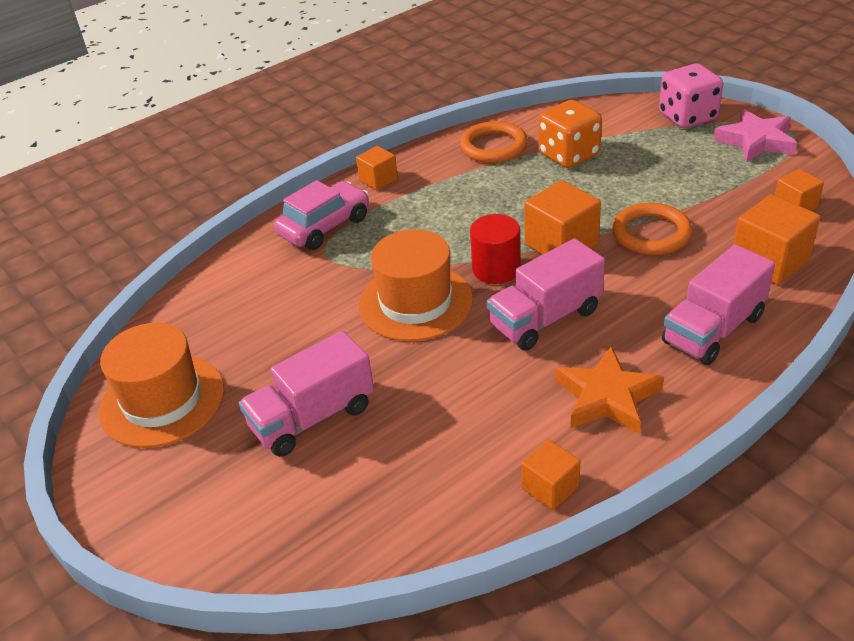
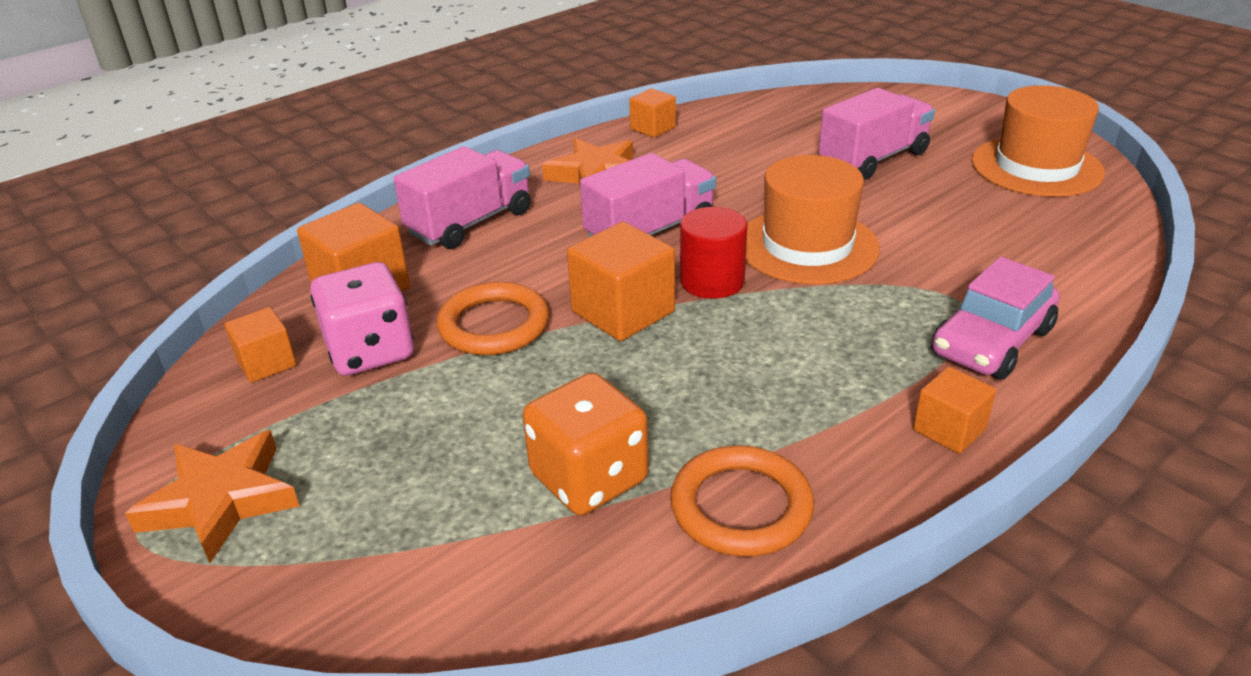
camera: 175 degrees right, 5 degrees down
(687, 117) = (308, 583): pink dice -> pink dice (370, 351)
(756, 141) = (221, 500): pink star -> orange star

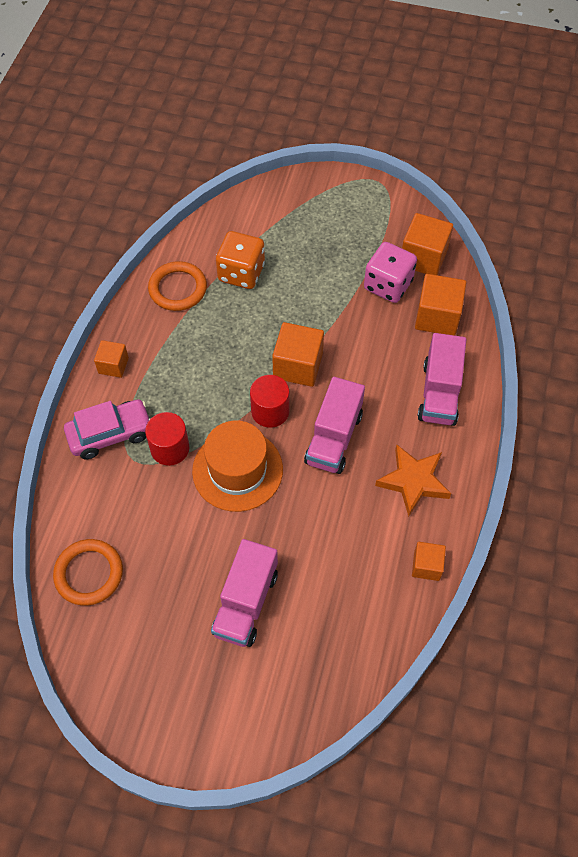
camera: 145 degrees right, 25 degrees up
(221, 500) = (362, 202): orange star -> none
(266, 363) = (423, 257): orange cube -> orange cube, size x1.68
(494, 325) = (350, 327): orange ring -> orange ring (89, 573)
(896, 295) = (170, 448): none -> red cylinder
(991, 342) = (110, 434): pink car -> pink car turned 60 degrees clockwise
(1036, 167) = (128, 652): orange hat -> none

